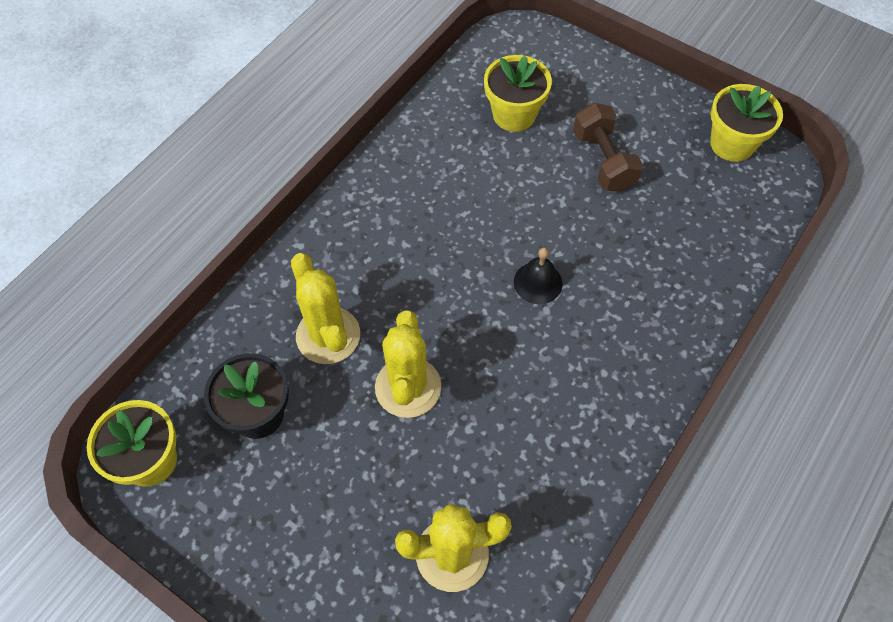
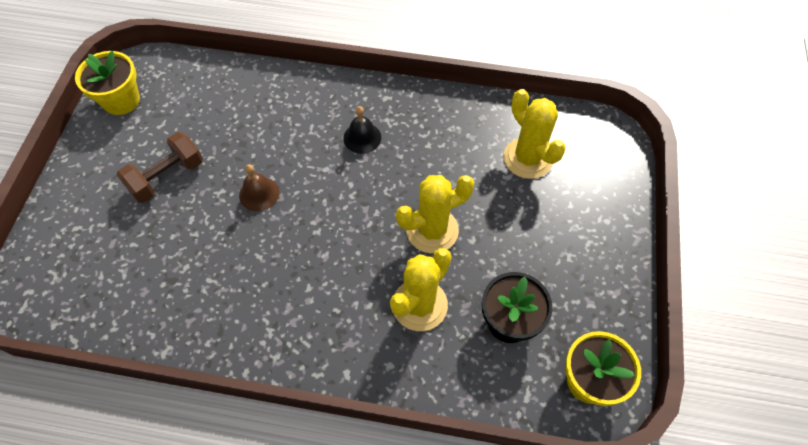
camera: 115 degrees left, 0 degrees up
(514, 115) = (133, 259): yellow flower pot -> none
(538, 282) = (304, 182): black bell -> black bell (362, 137)
(542, 235) = (259, 193): none -> brown bell

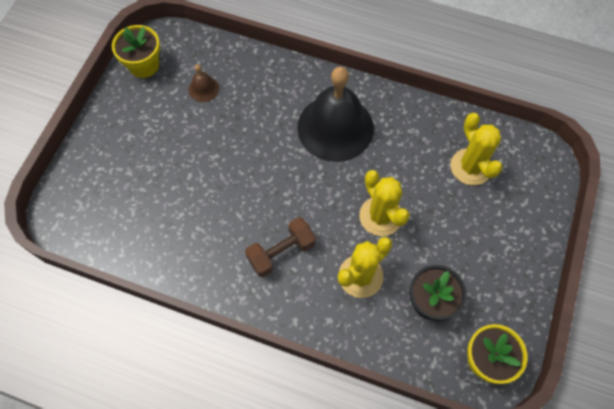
camera: 10 degrees right, 5 degrees up
(167, 177) = (174, 137): brown dumbbell -> brown dumbbell (281, 252)
(259, 193) = (245, 163): brown bell -> brown bell (203, 89)
(362, 137) = (335, 127): black bell -> black bell, size x2.41
(432, 230) = (380, 216): yellow cactus -> yellow cactus turned 75 degrees clockwise

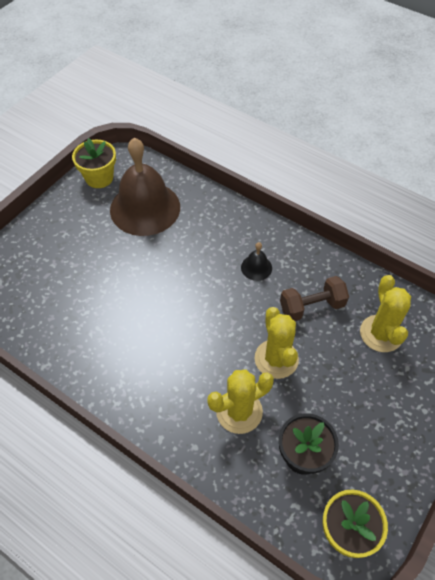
camera: 15 degrees right, 10 degrees down
(203, 89) = (145, 208): brown bell -> brown bell, size x2.41
(281, 252) = (168, 369): brown dumbbell -> brown dumbbell (312, 307)
(335, 127) = (256, 267): black bell -> black bell, size x0.41

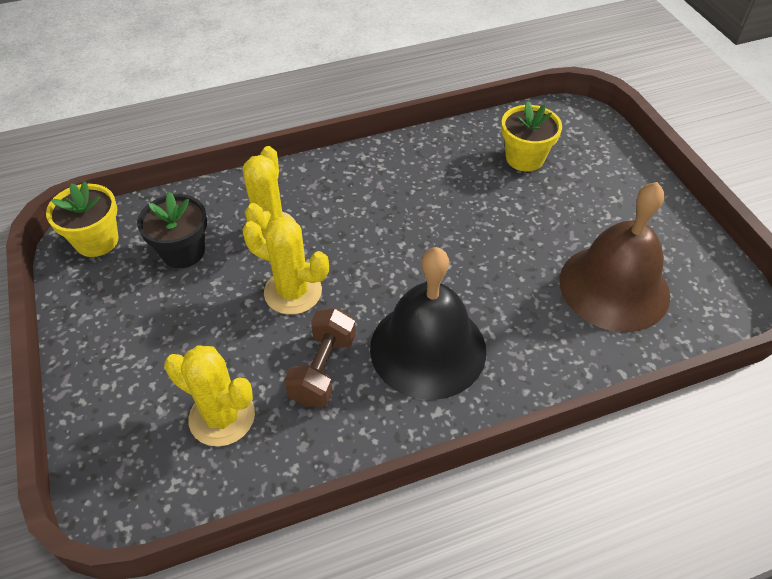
camera: 125 degrees right, 5 degrees down
(99, 178) = (703, 266): yellow flower pot -> yellow flower pot (524, 158)
(256, 267) = (428, 348): black bell -> black bell, size x2.41

